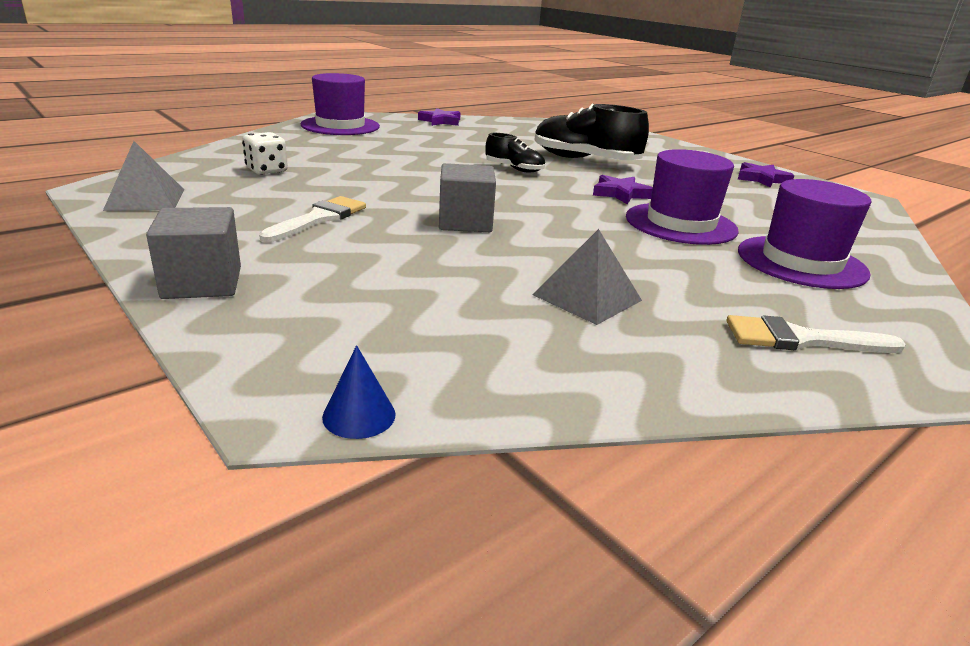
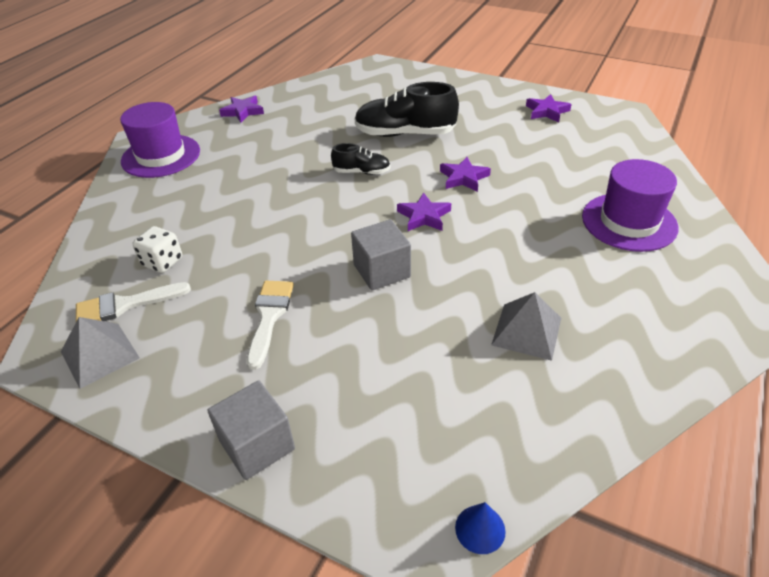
camera: 20 degrees left, 15 degrees up
(550, 204) = (424, 216): none -> purple star
(680, 224) = (529, 204): purple hat -> none
(800, 339) = (672, 317): white brush -> white brush (125, 305)

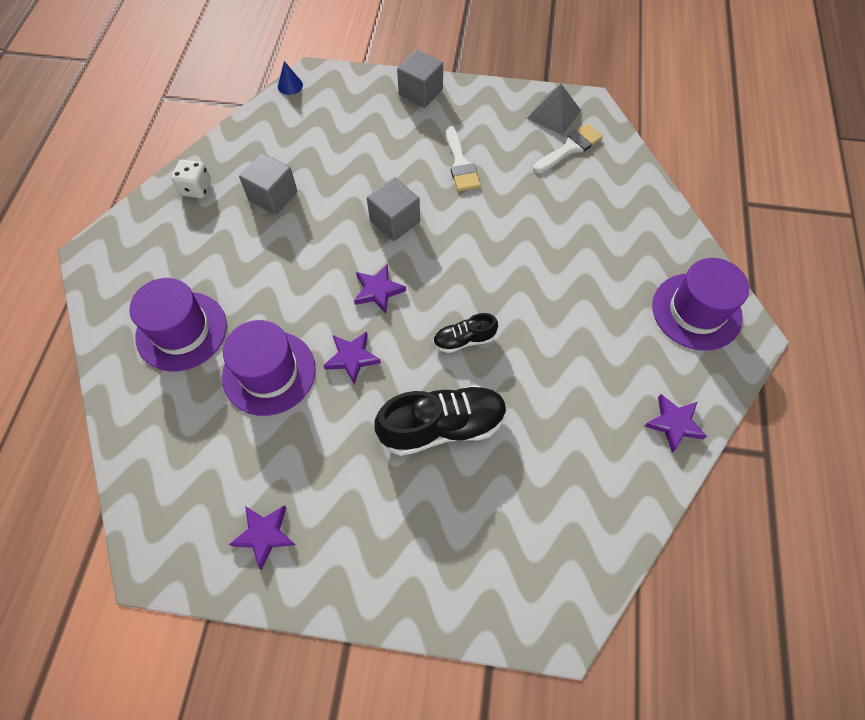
camera: 160 degrees right, 20 degrees up
(162, 262) = (575, 187): white dice -> white dice (196, 188)
(527, 331) = (273, 196): grey pyramid -> grey cube
(540, 181) = (269, 372): none -> purple hat

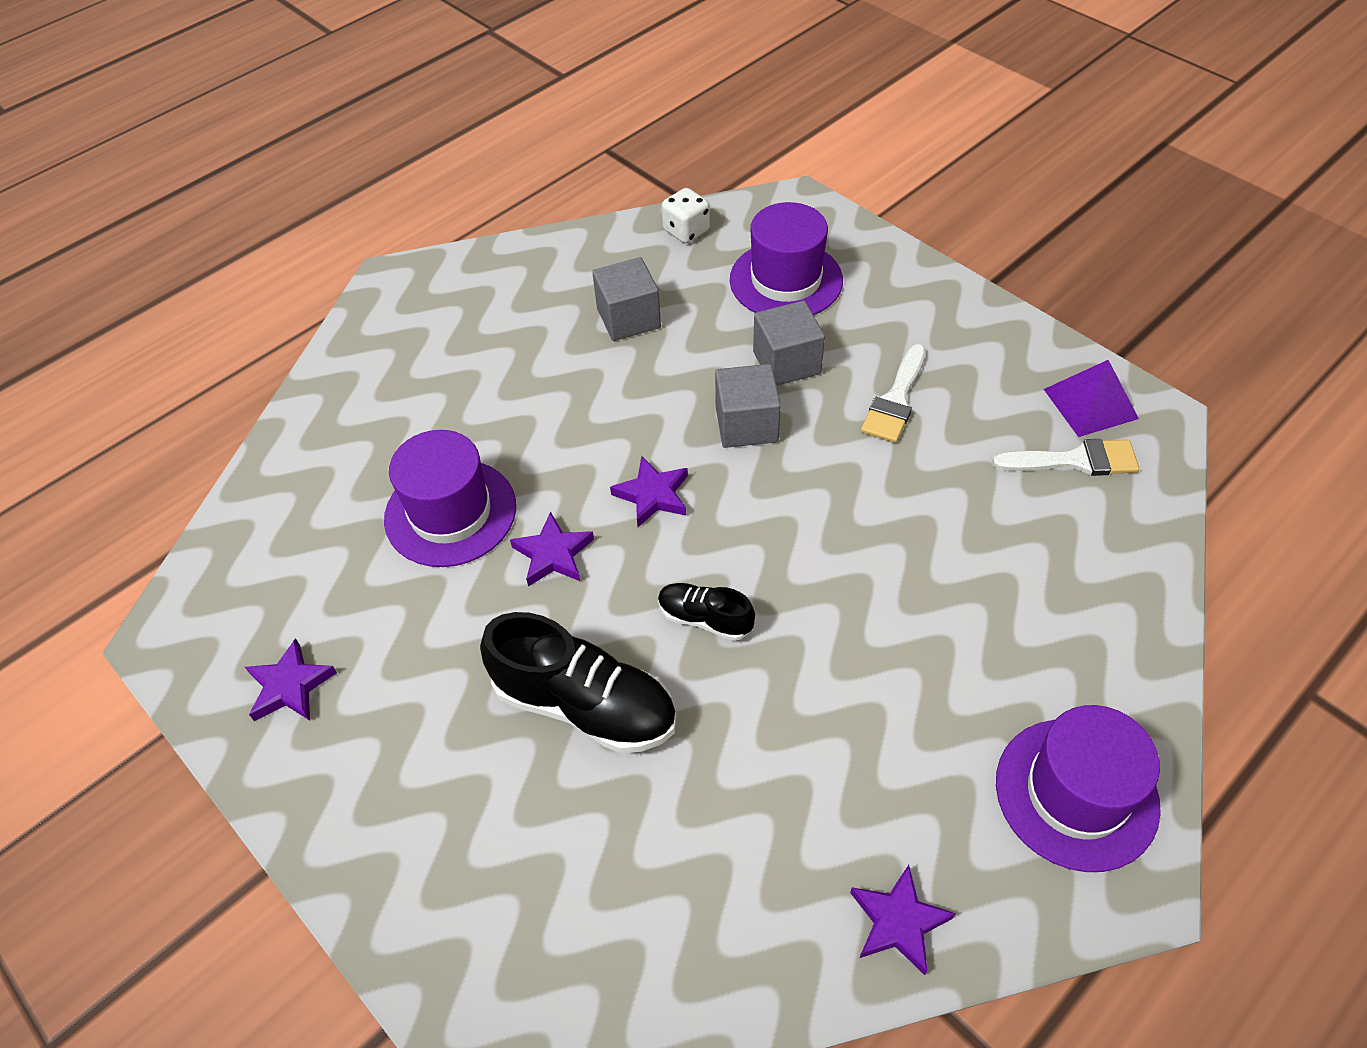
camera: 40 degrees right, 10 degrees down
(181, 331) = (404, 411): purple hat -> purple hat (786, 280)
(196, 188) = (553, 266): white dice -> white dice (686, 231)
(290, 85) = (760, 201): blue cone -> none
(420, 92) = (920, 285): grey cube -> grey cube (786, 362)
(554, 114) = (1090, 404): grey pyramid -> purple pyramid

